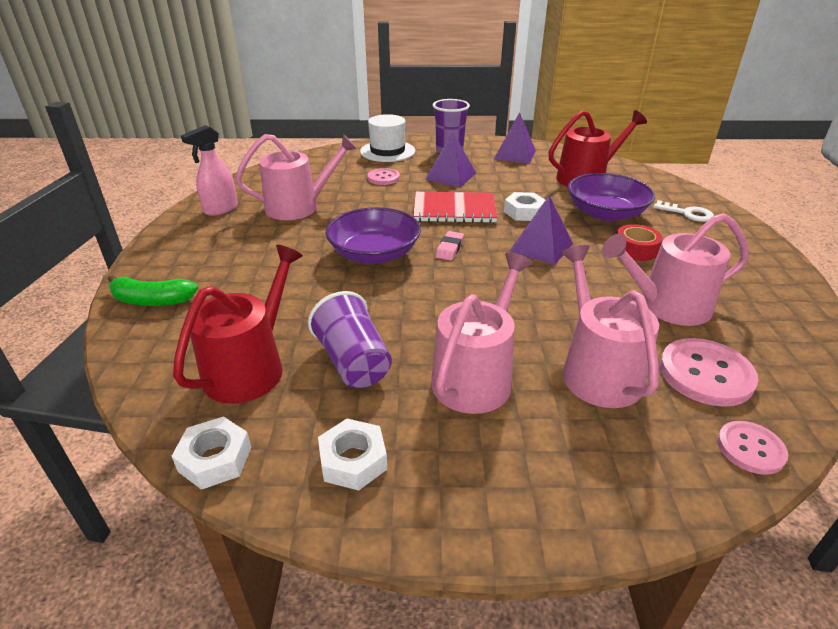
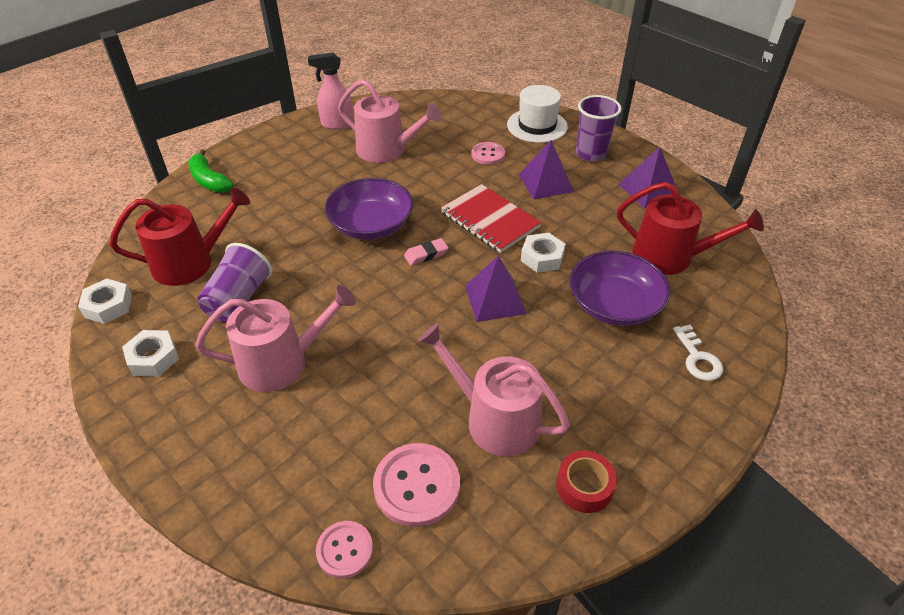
camera: 45 degrees right, 10 degrees up
(597, 371) = (353, 420): pink watering can -> none
(635, 249) = (569, 356): red tape -> red tape (584, 486)

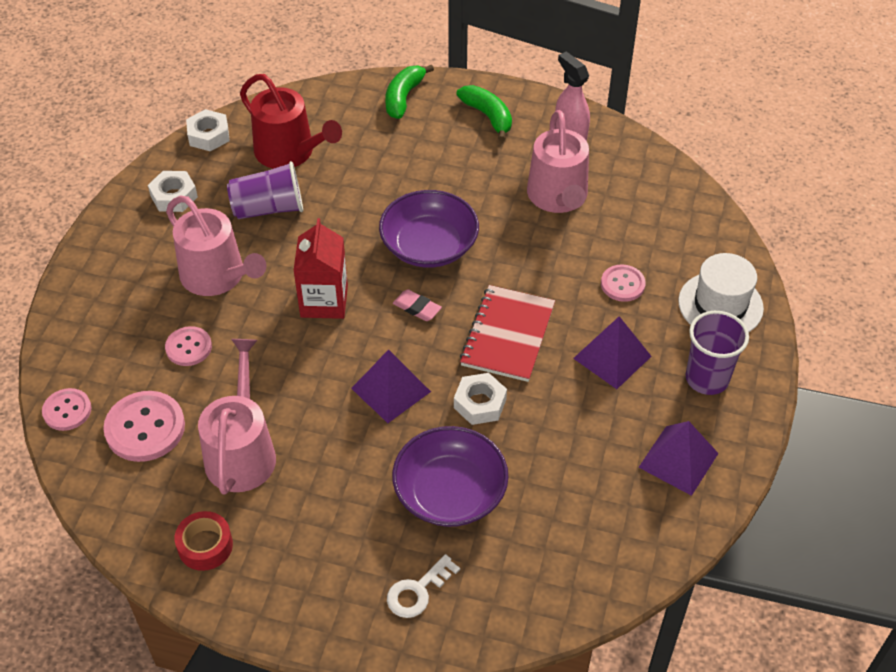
camera: 60 degrees right, 5 degrees up
(277, 150) = (488, 116): none -> green banana
(346, 414) = (188, 347): none -> pink button
(373, 303) = (324, 301): none -> red carton
(670, 256) = (566, 519): red watering can -> none

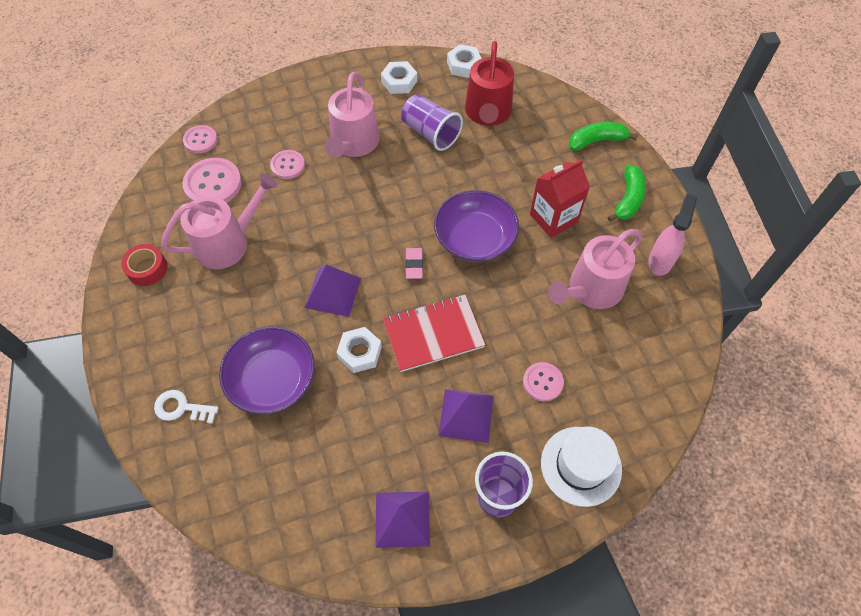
camera: 55 degrees right, 10 degrees up
(324, 301) = (378, 210): red carton -> red carton (553, 218)

